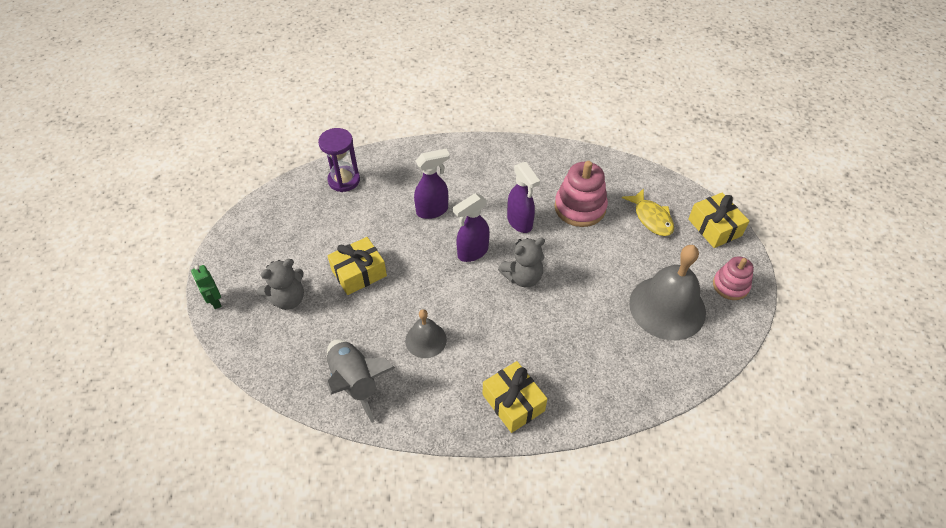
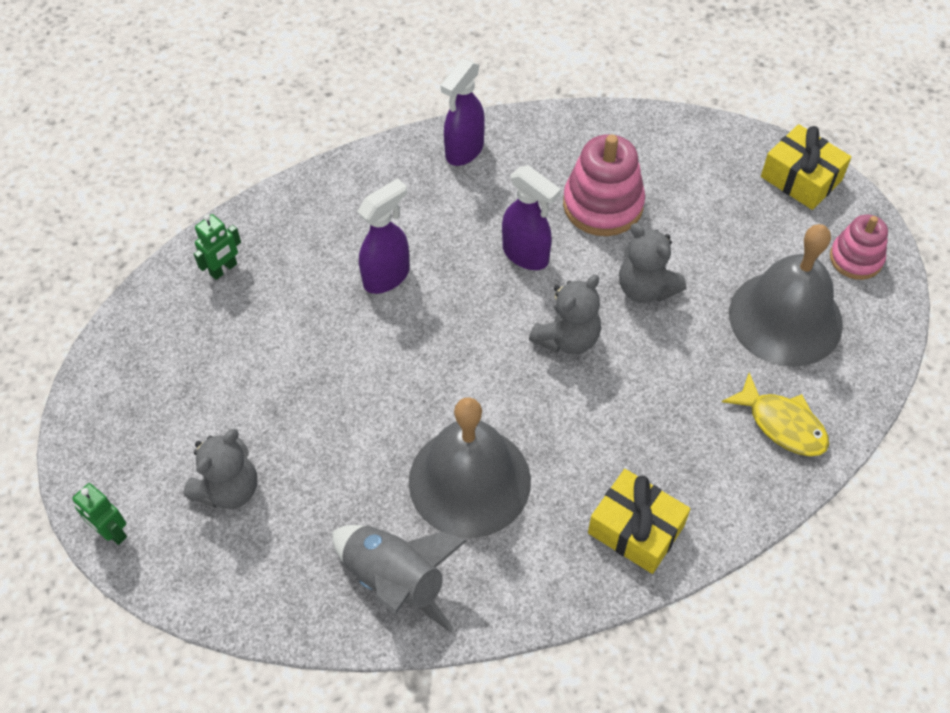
camera: 20 degrees left, 5 degrees up
(344, 180) = (224, 269): purple hourglass -> green robot
(359, 273) = (320, 411): yellow gift -> none
(426, 340) = (469, 480): grey bell -> grey bell, size x1.89
(472, 252) = (477, 324): purple spray bottle -> purple spray bottle (464, 151)
(584, 263) = (645, 288): none -> grey teddy bear
(651, 218) = (710, 190): yellow fish -> yellow fish (782, 424)

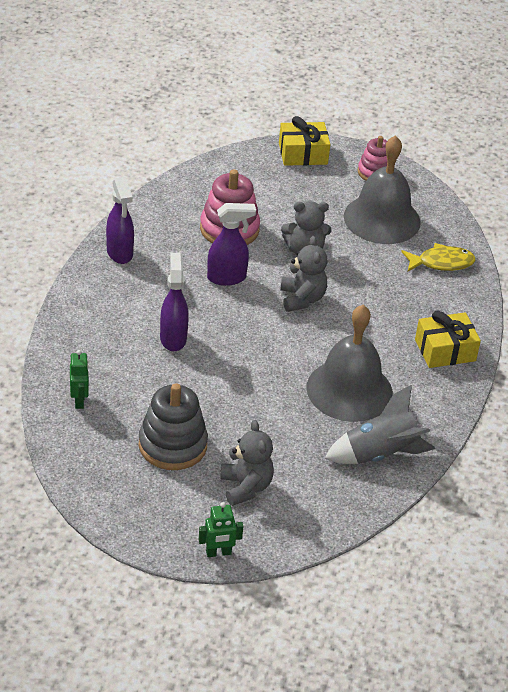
camera: 55 degrees left, 15 degrees down
(232, 385) = (172, 445): none -> grey stacking toy

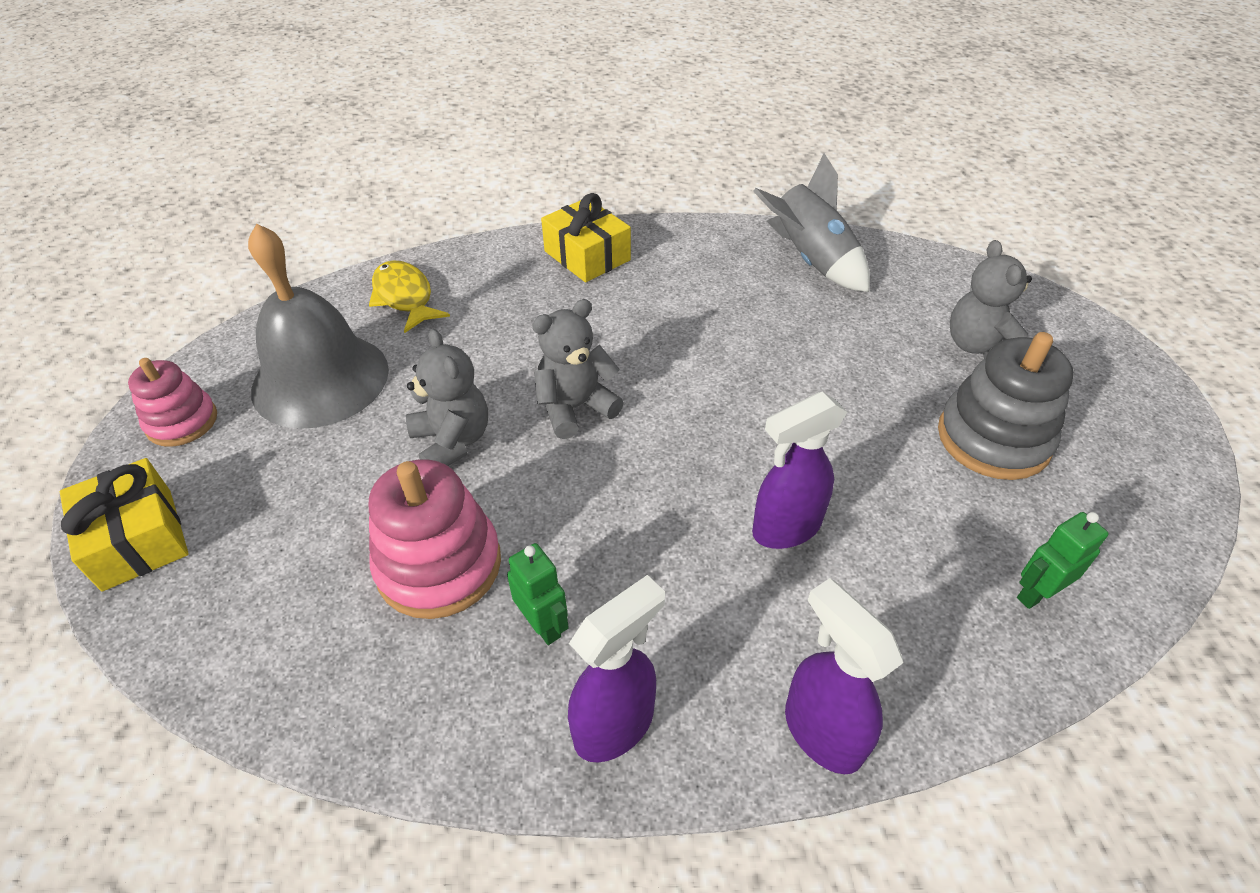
camera: 110 degrees left, 5 degrees up
(218, 553) = (1096, 334): green robot -> green robot (543, 625)
(227, 278) = (582, 515): purple spray bottle -> purple spray bottle (821, 732)
(245, 487) = (978, 346): grey teddy bear -> grey teddy bear turned 60 degrees counterclockwise
(349, 390) = (727, 310): grey bell -> none

